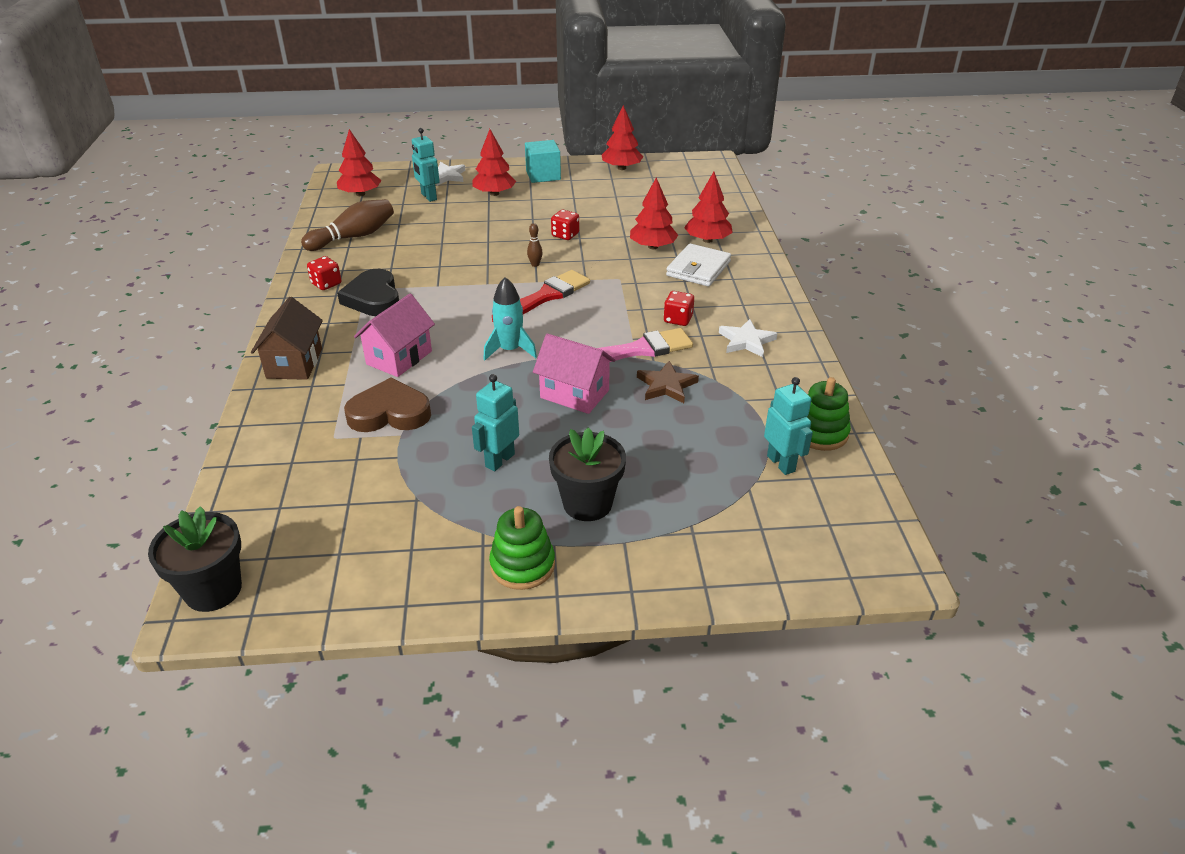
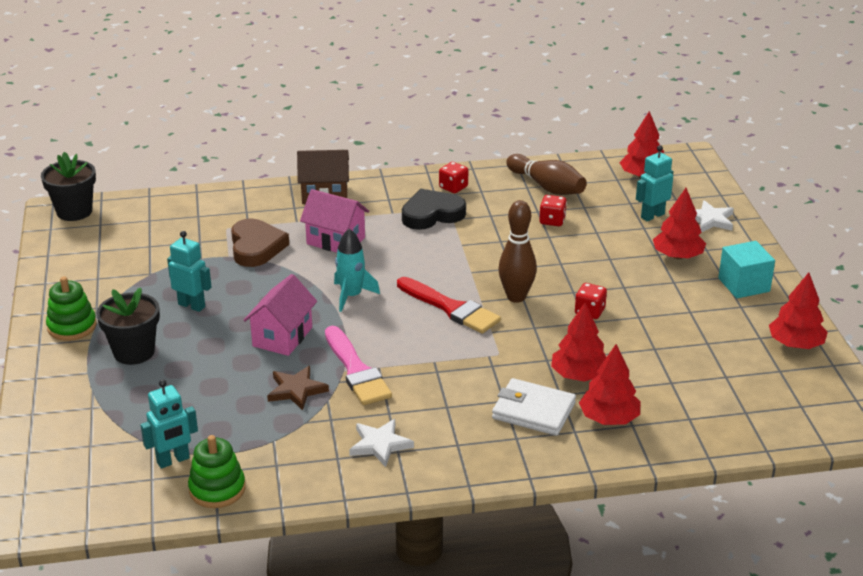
camera: 85 degrees right, 5 degrees down
(535, 265) = (516, 297): brown bowling pin -> brown bowling pin, size x2.25
(678, 319) = (418, 396): red dice -> red dice (552, 221)

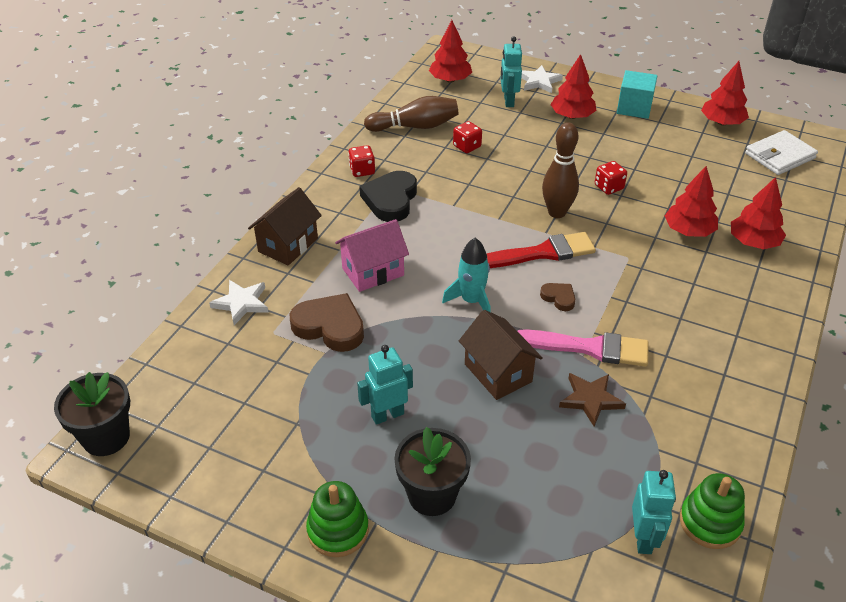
camera: 55 degrees left, 10 degrees up
(282, 337) = (498, 373): pink house -> brown house
(380, 445) = (709, 381): white star -> white star (241, 303)
(402, 335) = (559, 298): none -> brown heart
(533, 411) = (719, 274): white wallet -> white wallet (780, 156)

